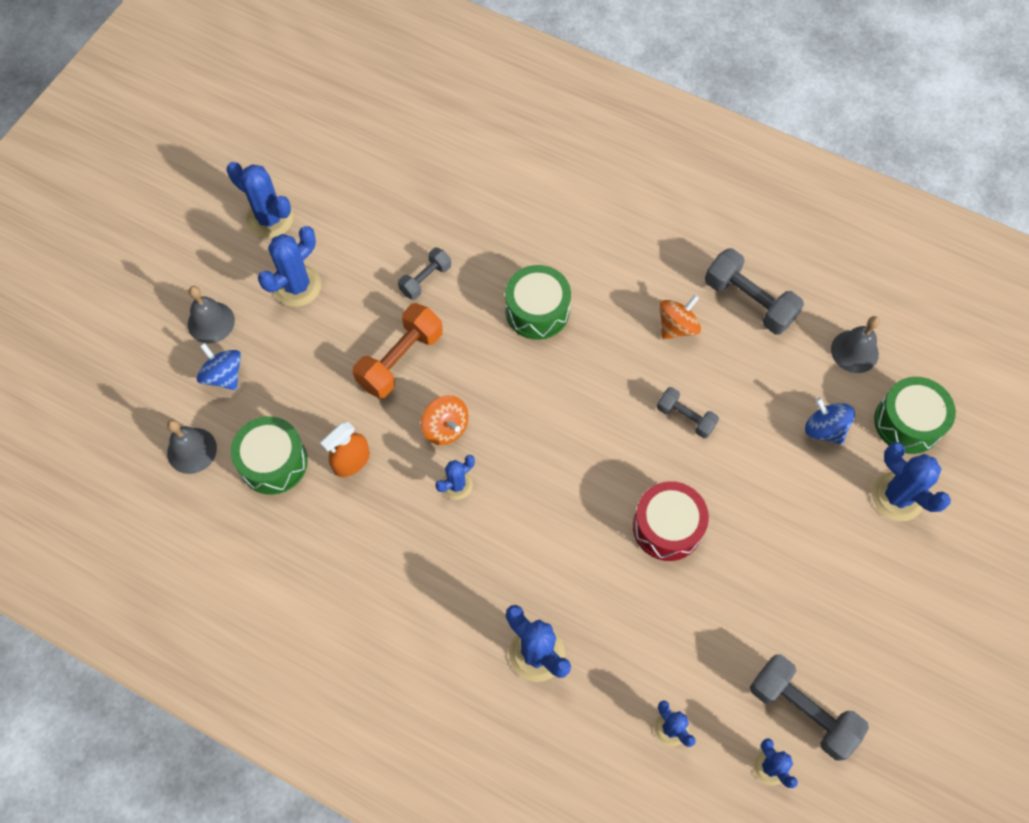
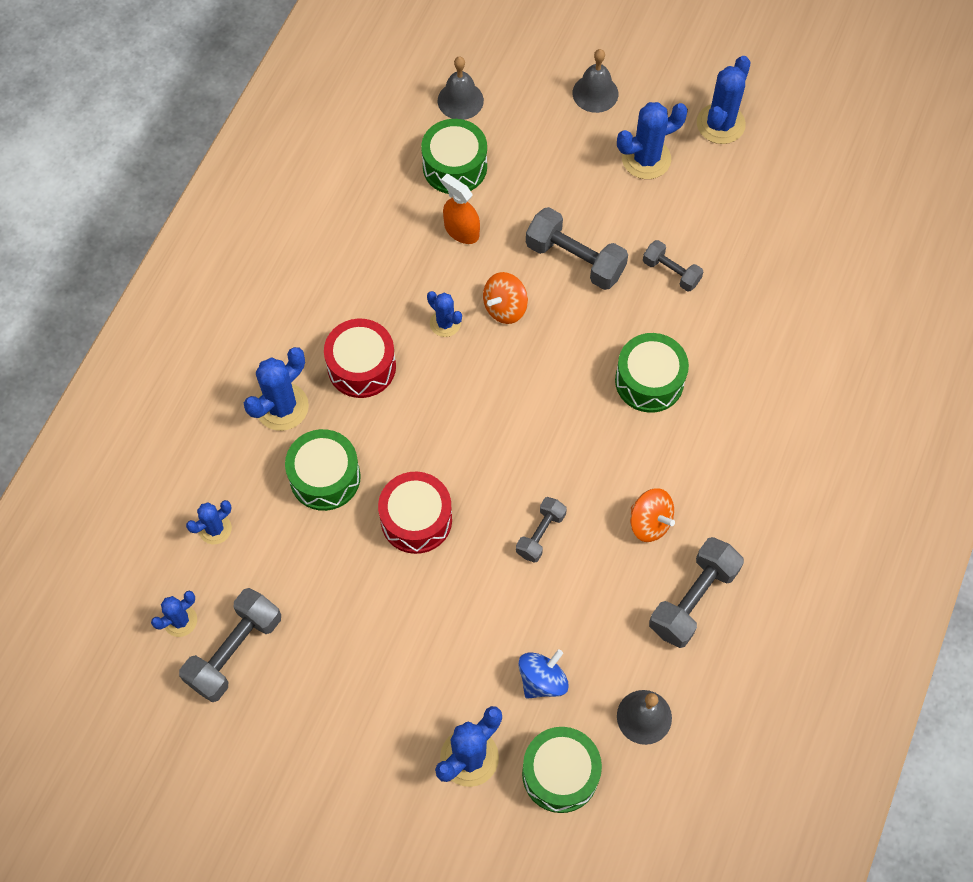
camera: 85 degrees right, 0 degrees up
(224, 375) = (539, 113): blue spinning top -> none
(297, 286) = (646, 159): blue cactus -> blue cactus turned 60 degrees counterclockwise
(400, 360) = (575, 259): orange dumbbell -> grey dumbbell
(497, 570) = (361, 366): none -> red drum
(618, 612) = (325, 477): none -> green drum

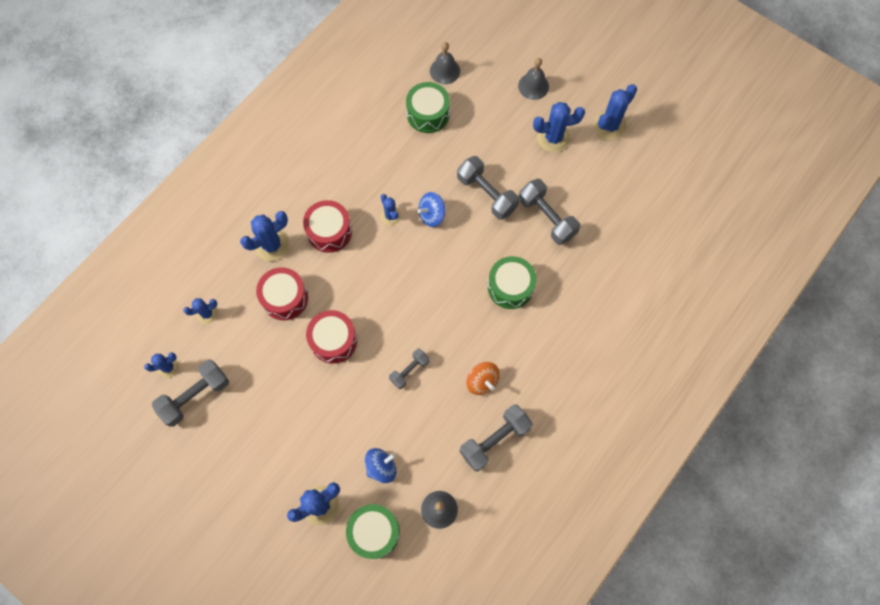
camera: 15 degrees right, 5 degrees up
(325, 477) = (285, 298): green drum -> red drum
(461, 230) = (419, 157): orange spray bottle -> none
(505, 307) = (432, 215): orange spinning top -> blue spinning top
(671, 272) = (546, 218): grey dumbbell -> grey dumbbell, size x1.68

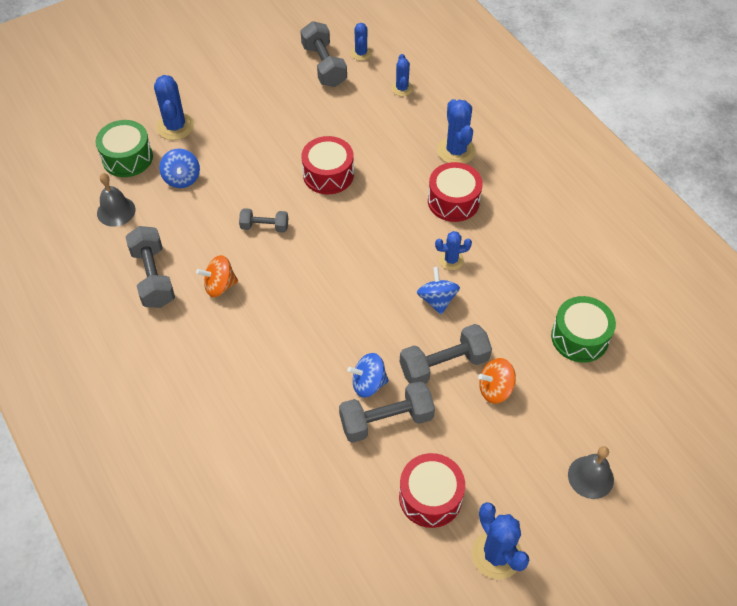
camera: 110 degrees right, 15 degrees down
(285, 298) = (392, 148): red drum -> red drum (430, 497)
(409, 371) = (264, 227): grey dumbbell -> grey dumbbell turned 60 degrees counterclockwise
(445, 71) = (642, 376): grey bell -> none
(492, 156) = (495, 389): none -> orange spinning top
(510, 287) = (313, 349): green drum -> none
(523, 239) = (368, 384): none -> blue spinning top
(553, 138) = (500, 472): blue cactus -> none

